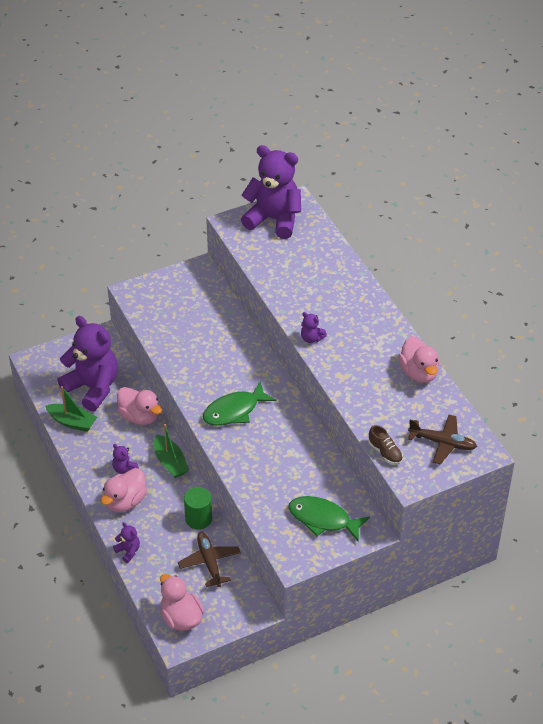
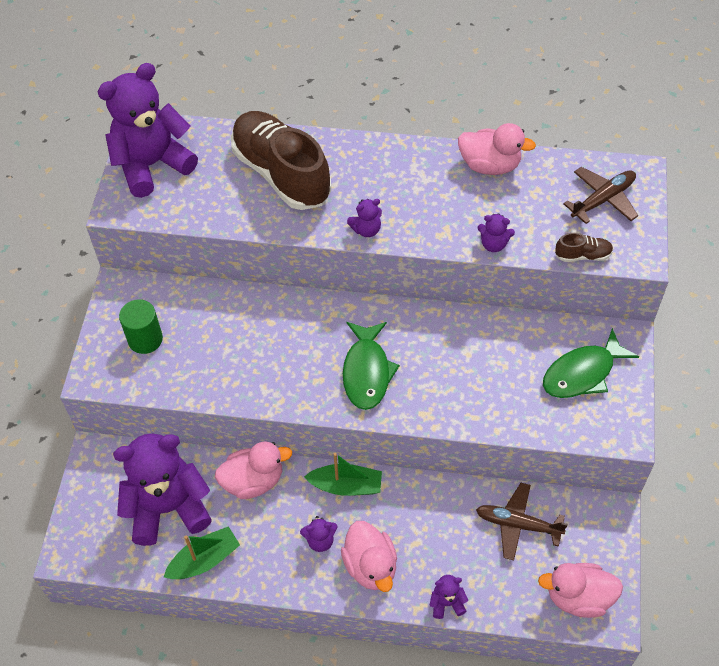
camera: 55 degrees left, 10 degrees up
(198, 519) = (449, 502): green cylinder -> green cylinder (145, 339)
(320, 278) = (281, 173): none -> brown shoe
(354, 404) = (493, 244): none -> purple teddy bear

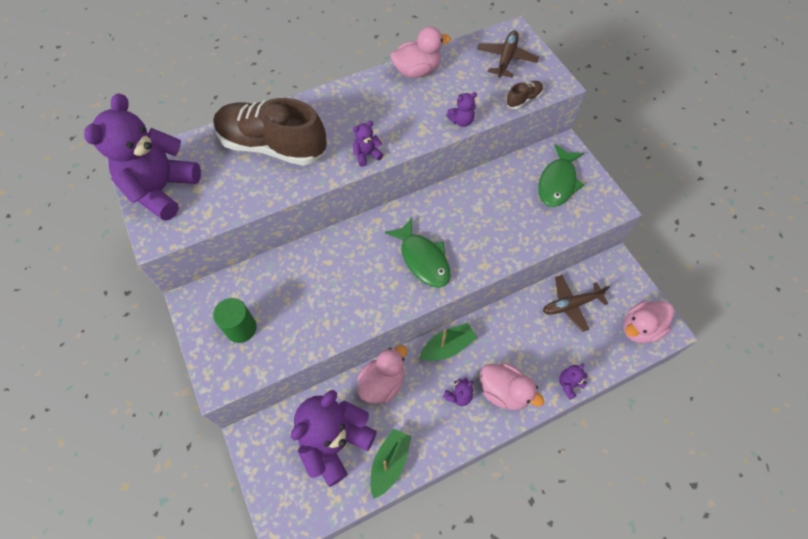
camera: 35 degrees left, 5 degrees up
(366, 229) = (367, 155): purple teddy bear -> purple teddy bear turned 150 degrees counterclockwise

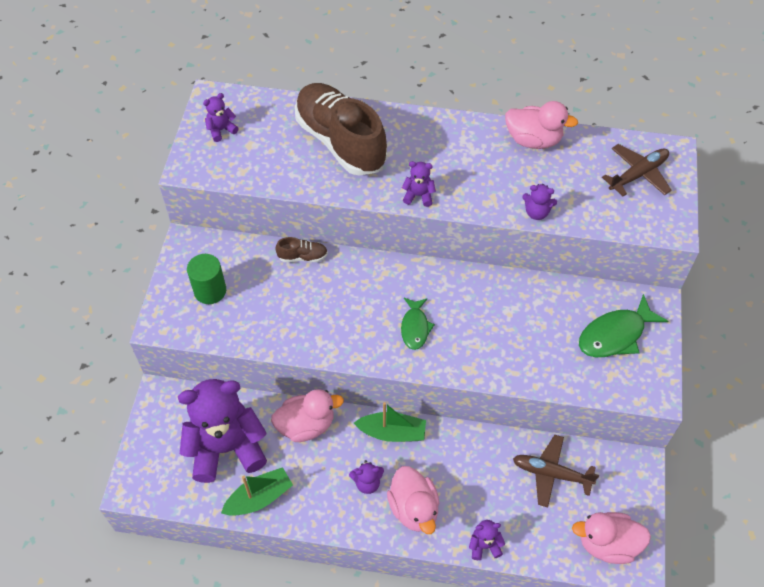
camera: 35 degrees right, 5 degrees down
(162, 189) = (221, 130): purple teddy bear -> purple teddy bear, size x0.40
(423, 259) = (415, 327): green fish -> green fish, size x0.64
(523, 100) = (619, 225): brown shoe -> brown shoe (302, 257)

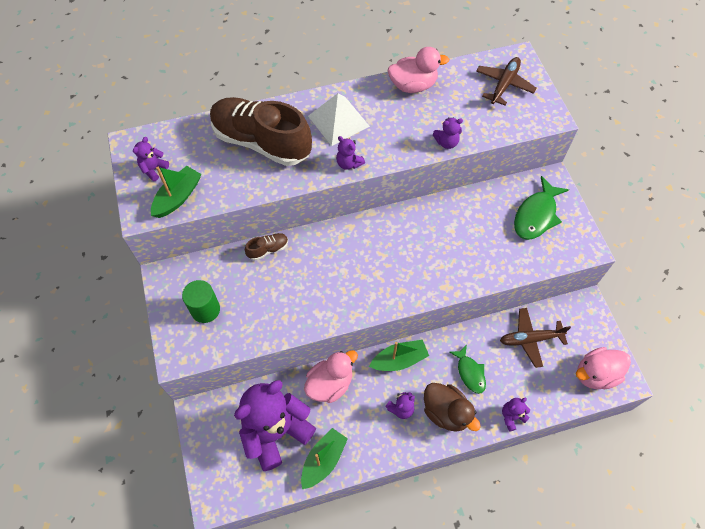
camera: 25 degrees left, 5 degrees up
(230, 166) = (178, 197): none -> green boat
(414, 508) = (446, 412): pink duck -> brown duck
(415, 327) = (387, 271): green fish -> green fish (470, 372)
(418, 195) = (348, 163): purple teddy bear -> purple teddy bear turned 120 degrees counterclockwise
(432, 148) = (338, 121): none -> white pyramid

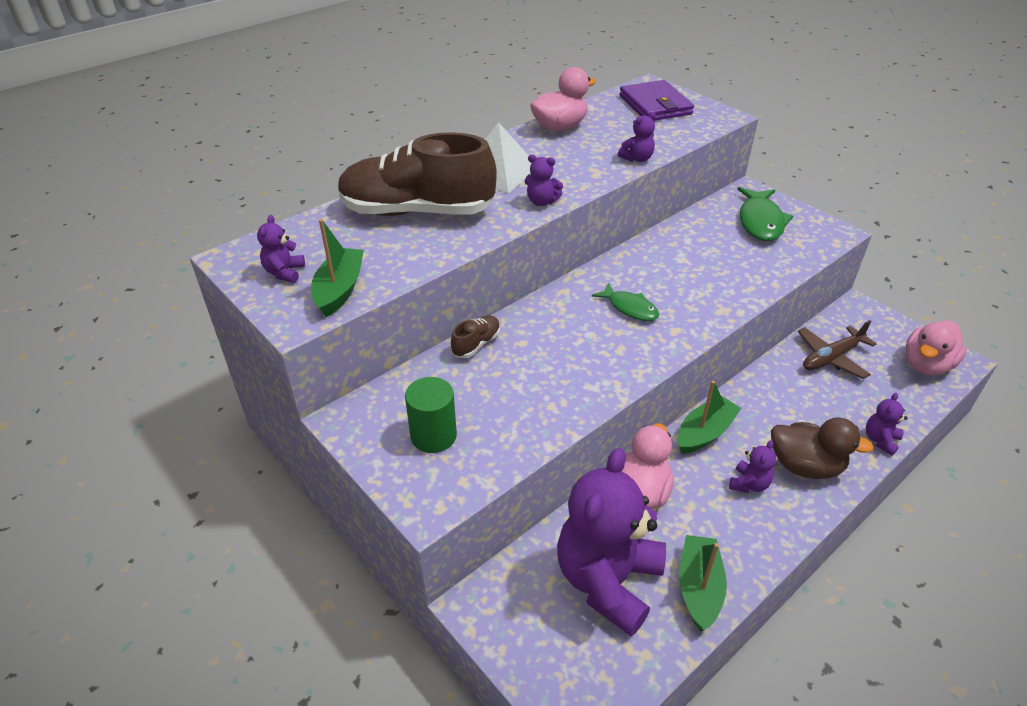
camera: 25 degrees left, 20 degrees down
(470, 372) = (796, 414): green fish -> green fish (630, 308)
(504, 84) = (655, 105): brown plane -> purple wallet

